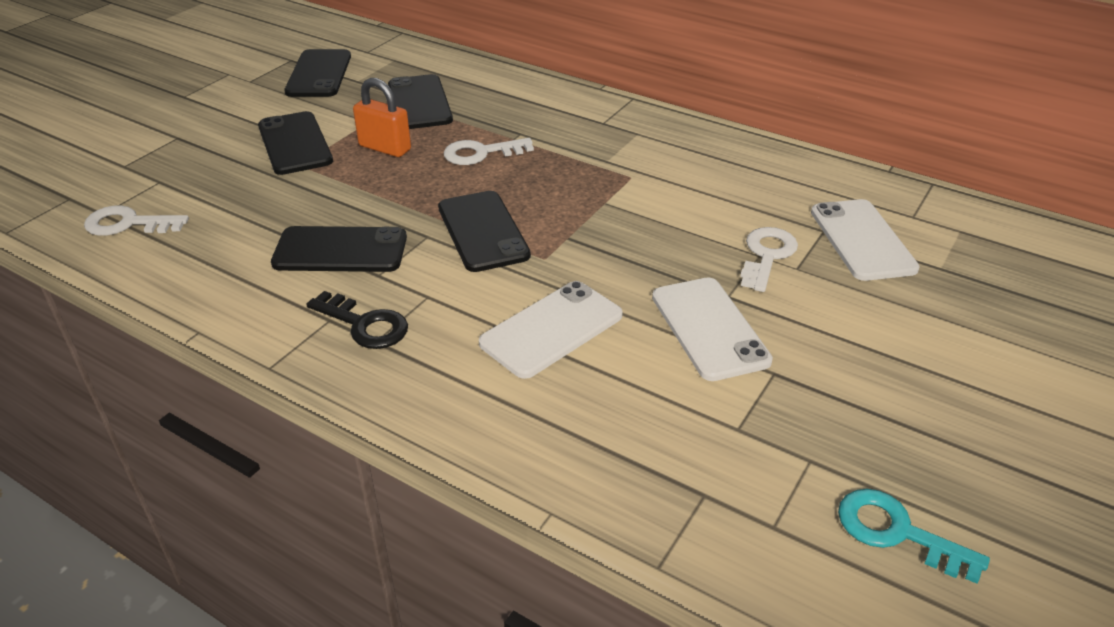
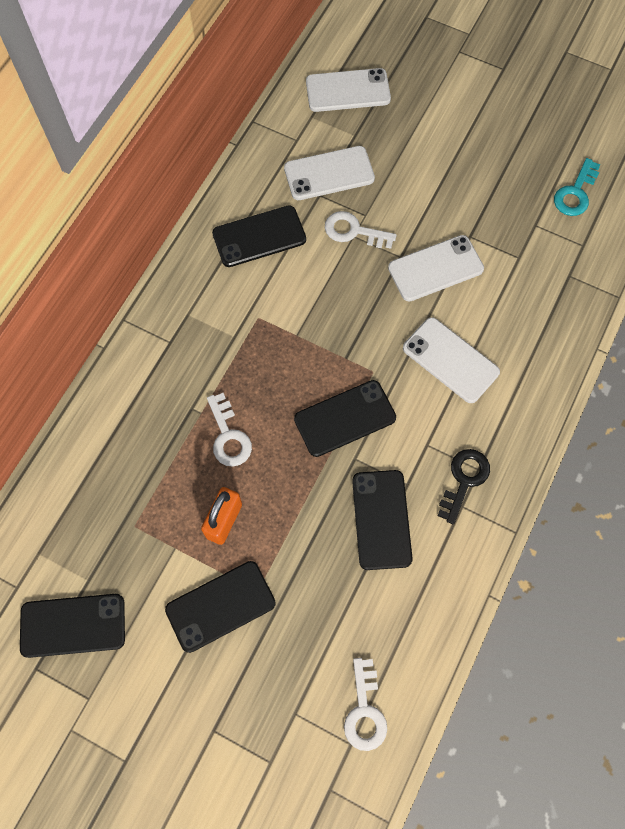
camera: 95 degrees left, 30 degrees up
(419, 103) = (136, 507): black phone -> black phone (259, 237)
(1024, 266) = (348, 90): none -> white phone

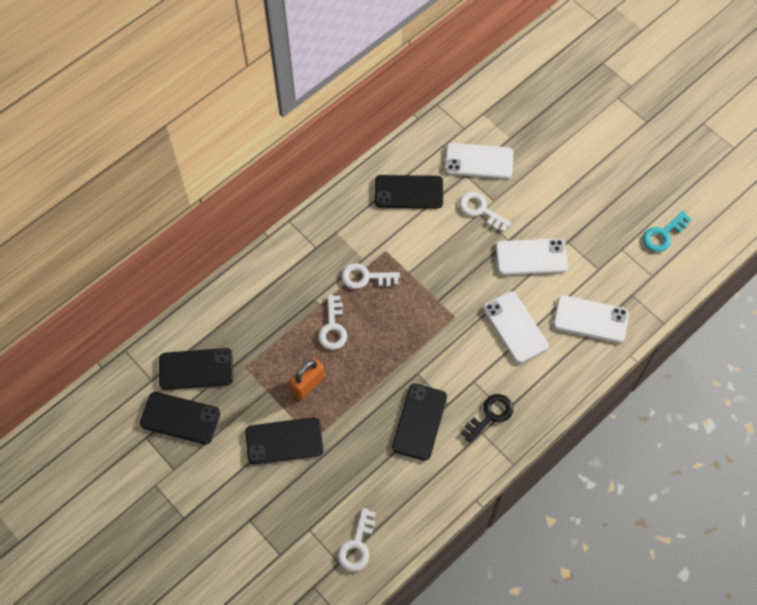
camera: 20 degrees right, 5 degrees down
(245, 359) = (365, 277): none -> white key
(345, 418) = (421, 343): black phone -> black phone (196, 369)
(348, 90) = (518, 102): white phone -> white phone (590, 319)

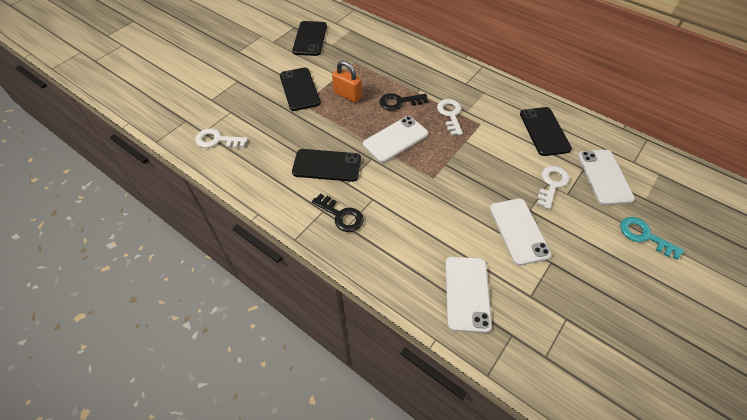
camera: 80 degrees right, 10 degrees down
(196, 369) = (347, 40): black phone -> none
(333, 327) = (399, 102): white key -> black key
(515, 327) = (436, 225): white phone -> white phone (395, 139)
(663, 235) = (607, 366): turquoise key -> turquoise key (644, 236)

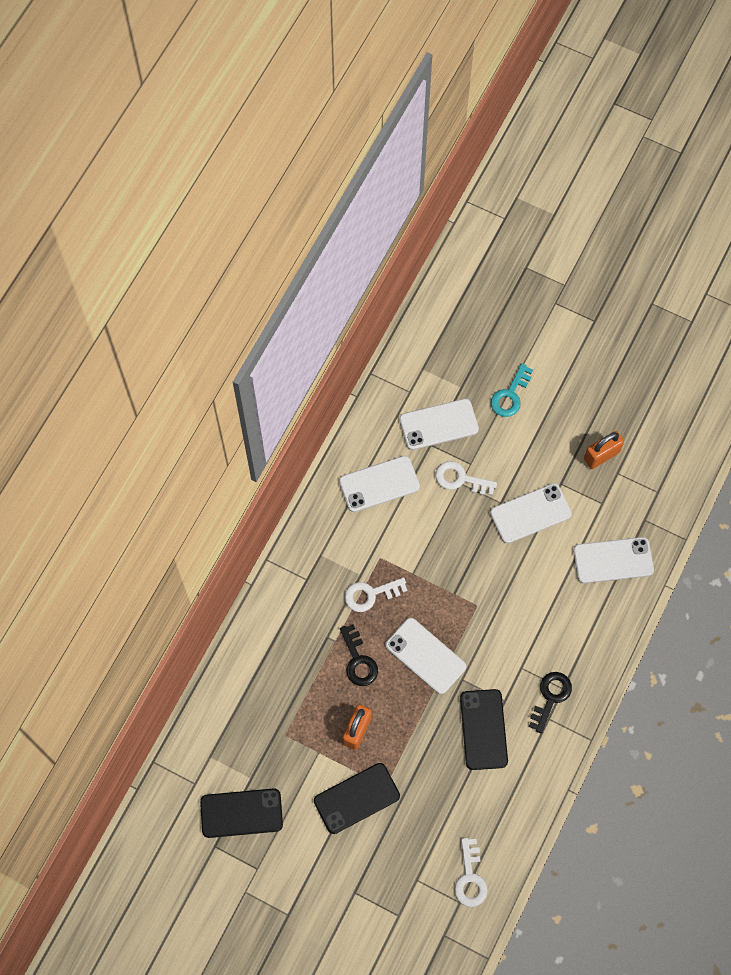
camera: 100 degrees left, 15 degrees up
(544, 131) = (379, 484): black phone -> white phone
(586, 306) = (601, 455): none -> orange padlock

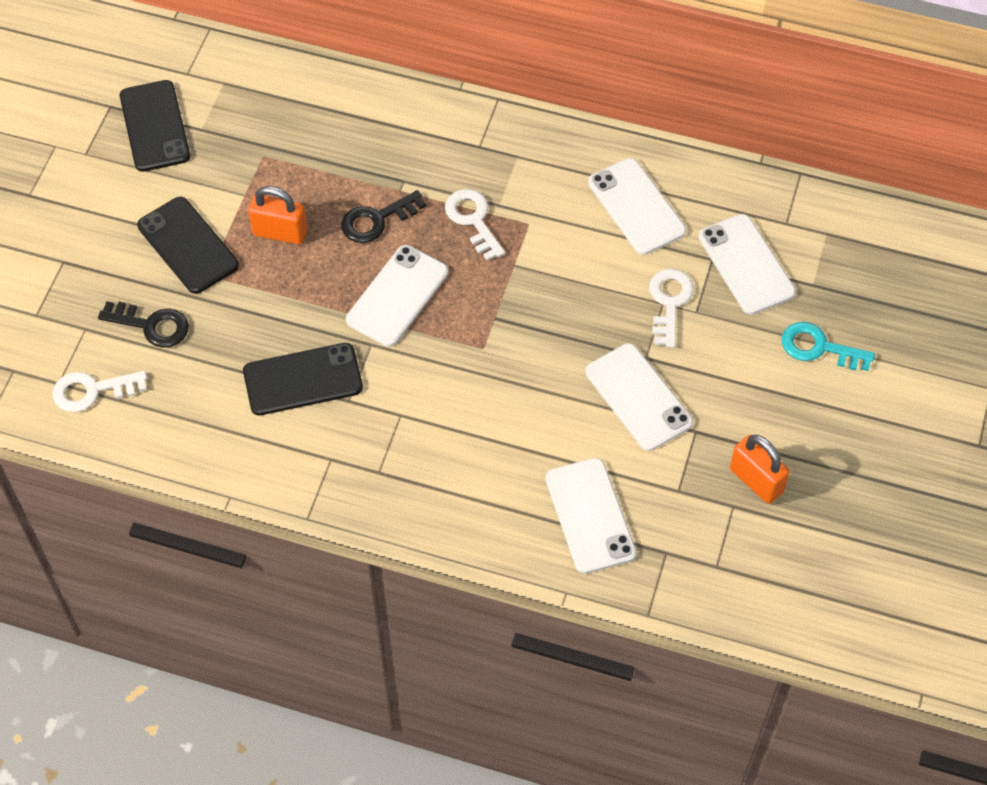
camera: 80 degrees right, 10 degrees down
(551, 697) = (362, 458): black key -> black key (151, 325)

